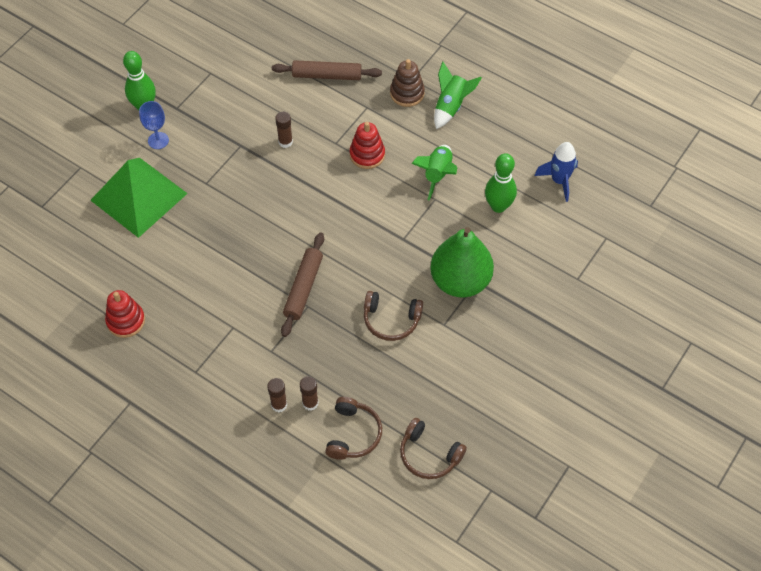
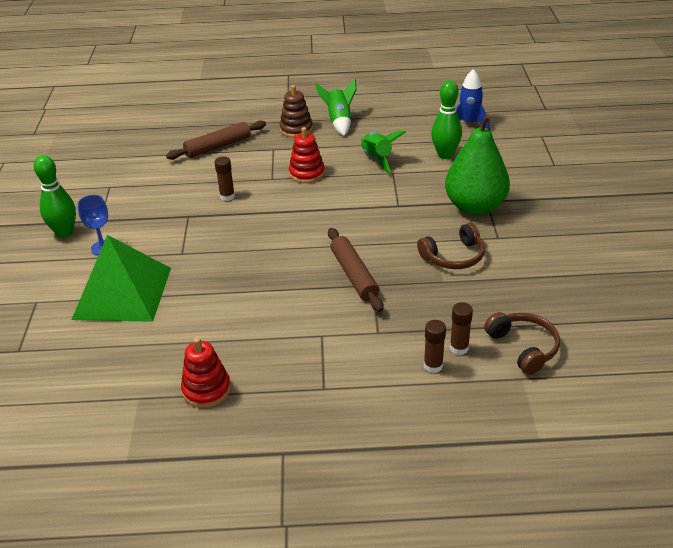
camera: 35 degrees left, 20 degrees down
(429, 455) = (602, 324): brown headphones -> none

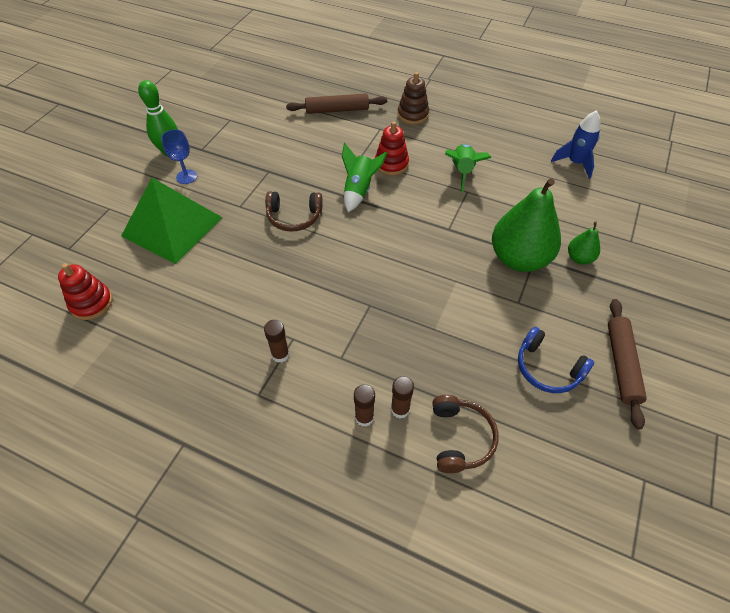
camera: 25 degrees right, 15 degrees up
(206, 389) = (169, 350): red stacking toy -> red stacking toy (91, 303)
(227, 196) = (311, 163): brown glue stick -> brown glue stick (280, 354)
(339, 122) = (455, 119): green rocket -> green rocket (359, 190)
(354, 275) = (361, 288): brown rolling pin -> brown rolling pin (622, 364)
(445, 155) = (529, 190): green bowling pin -> none
(454, 256) = (462, 306): brown headphones -> brown headphones (294, 217)
(523, 190) = (579, 258): none -> green pear
(555, 274) = (547, 368): none -> blue headphones

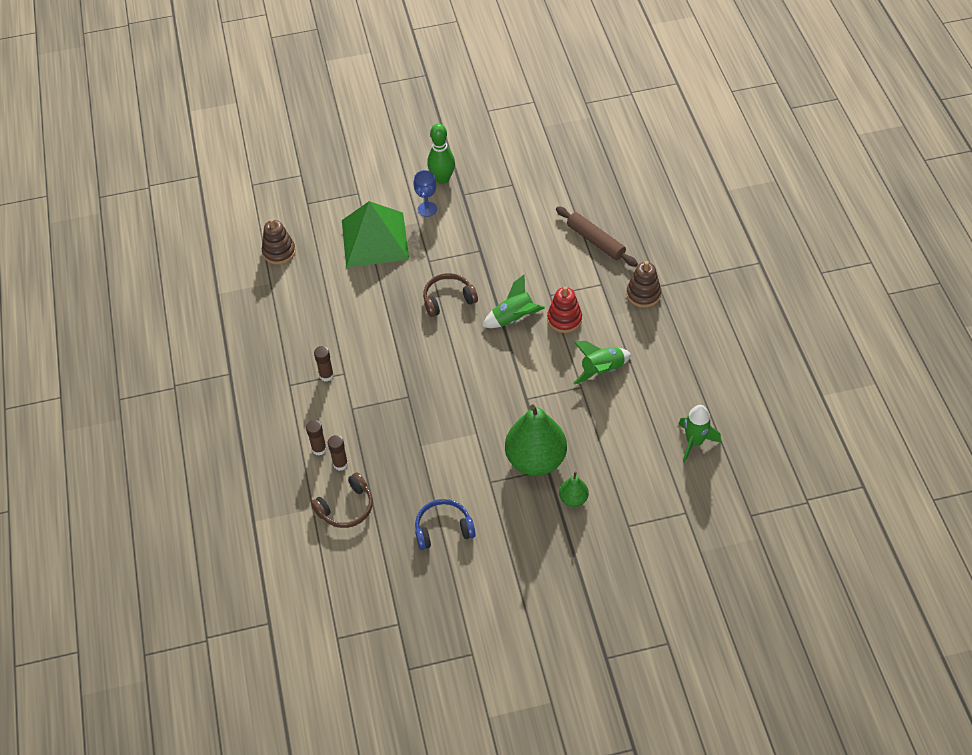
camera: 55 degrees right, 0 degrees up
(91, 303) = (279, 252): red stacking toy -> brown stacking toy
(294, 217) = (448, 299): brown headphones -> brown headphones turned 105 degrees clockwise
(547, 368) = (443, 529): blue headphones -> blue headphones turned 75 degrees clockwise
(575, 163) = (694, 442): blue rocket -> green rocket
(622, 364) = (486, 572): brown rolling pin -> none

